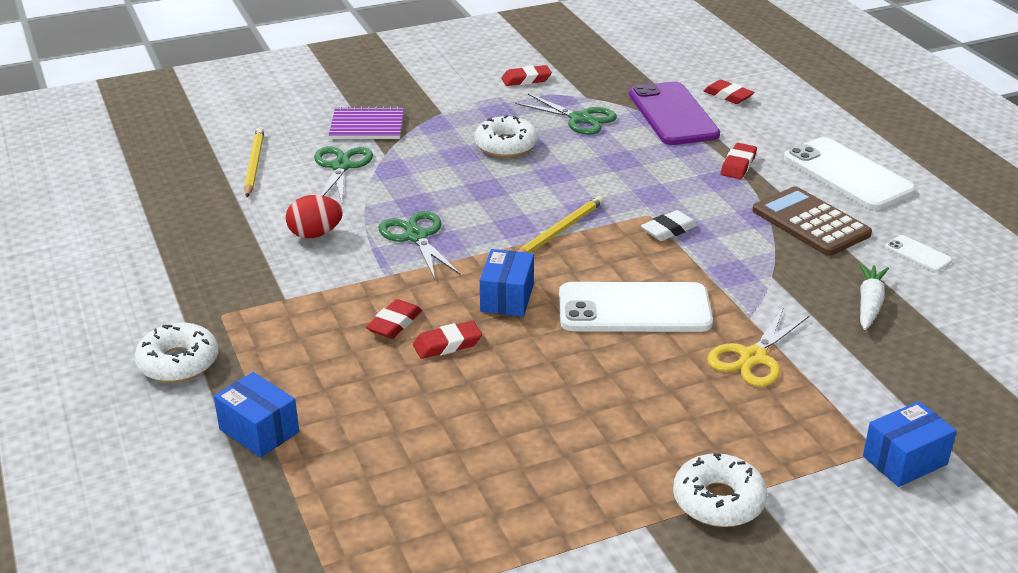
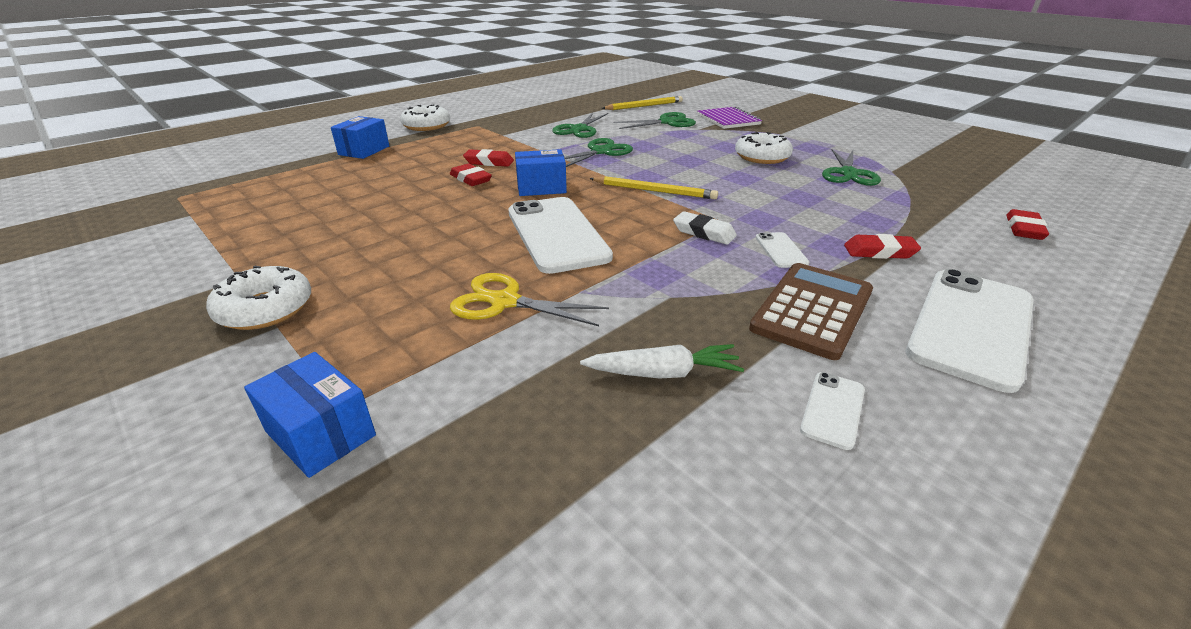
camera: 70 degrees right, 0 degrees up
(315, 234) = (579, 129): red egg -> green scissors
(526, 80) = (879, 148): red eraser -> none
(673, 114) = (928, 208): purple phone -> none
(718, 205) = (781, 250): none -> white phone

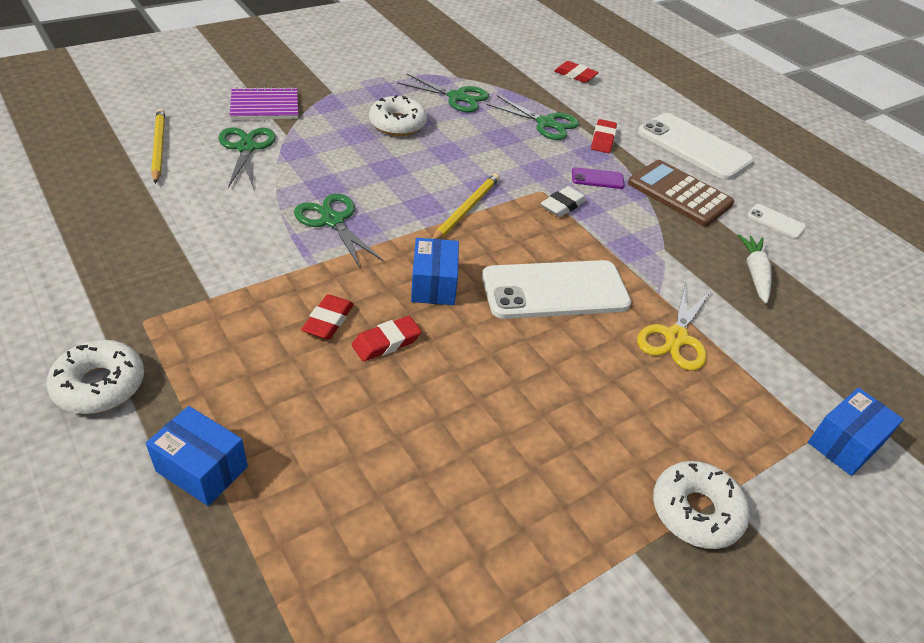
camera: 85 degrees left, 10 degrees up
(579, 129) = (231, 221): green scissors -> green scissors (546, 123)
(781, 250) = (597, 179): white phone -> purple phone

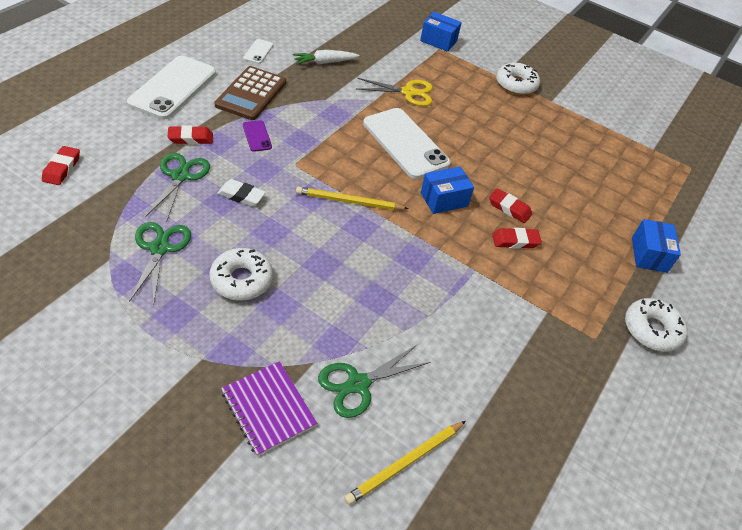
camera: 115 degrees left, 5 degrees up
(332, 221) = (418, 275): green scissors -> none
(563, 205) = (307, 150): white eraser -> white eraser (241, 195)

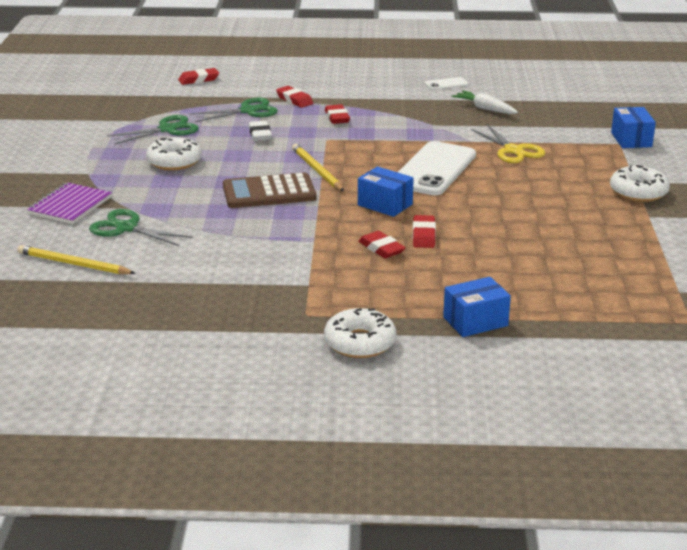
camera: 65 degrees right, 20 degrees down
(173, 88) = (341, 76): white phone -> none
(251, 94) = (385, 99): brown calculator -> brown calculator (269, 192)
(257, 136) = (337, 117): purple phone -> red eraser

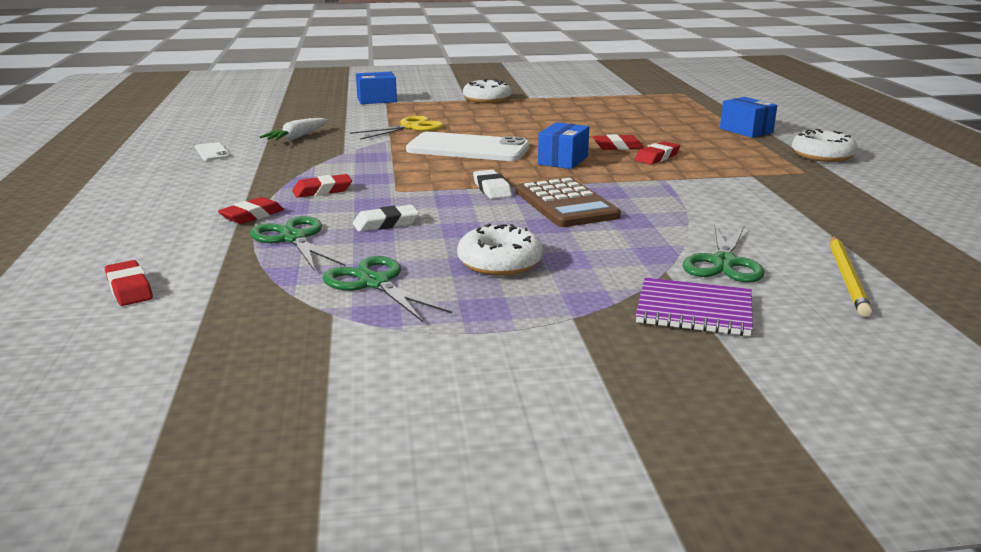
camera: 100 degrees left, 5 degrees down
(317, 170) = (492, 189): yellow pencil -> white eraser

